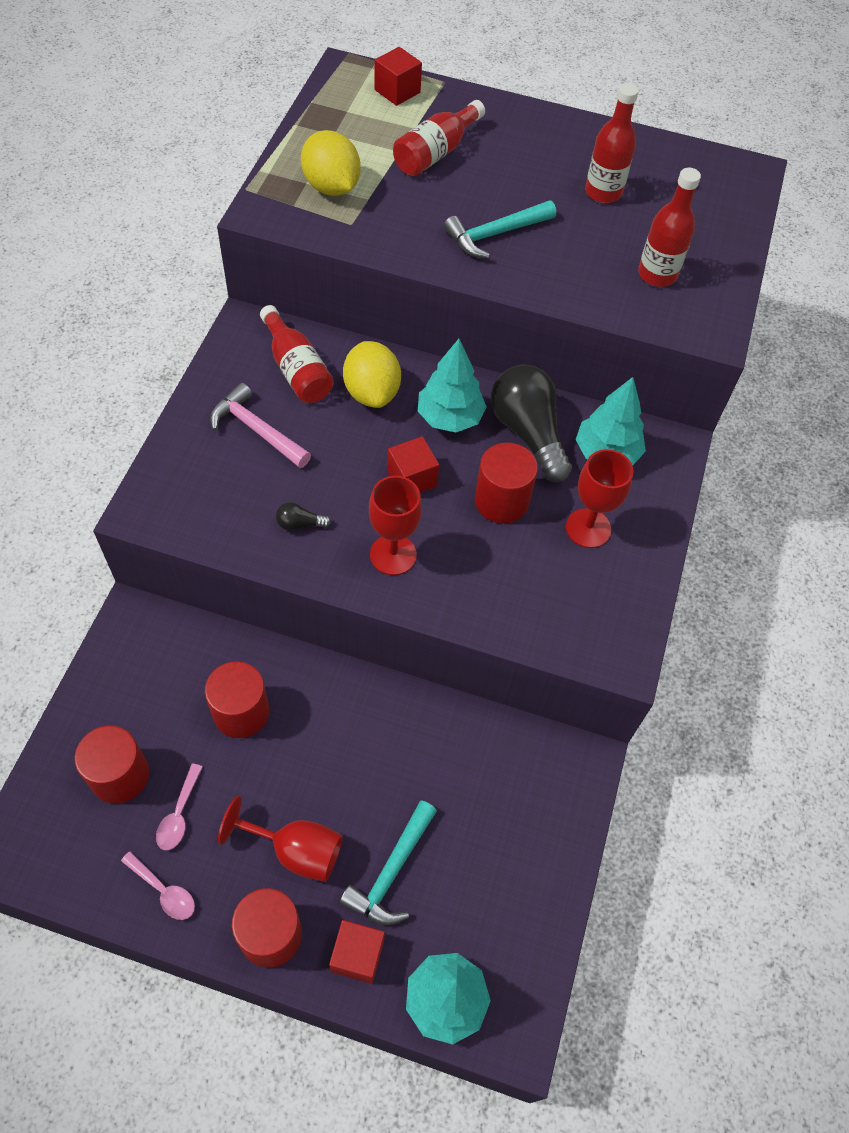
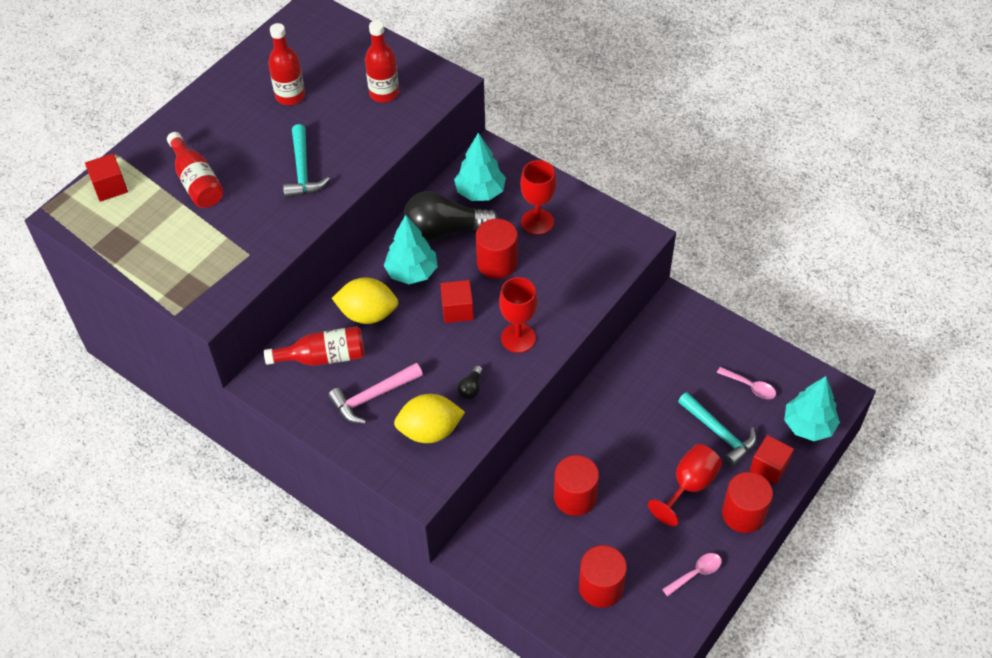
camera: 65 degrees left, 5 degrees down
(179, 814) = (642, 553): pink spoon -> pink spoon (750, 386)
(331, 187) = (201, 257): yellow lemon -> yellow lemon (430, 431)

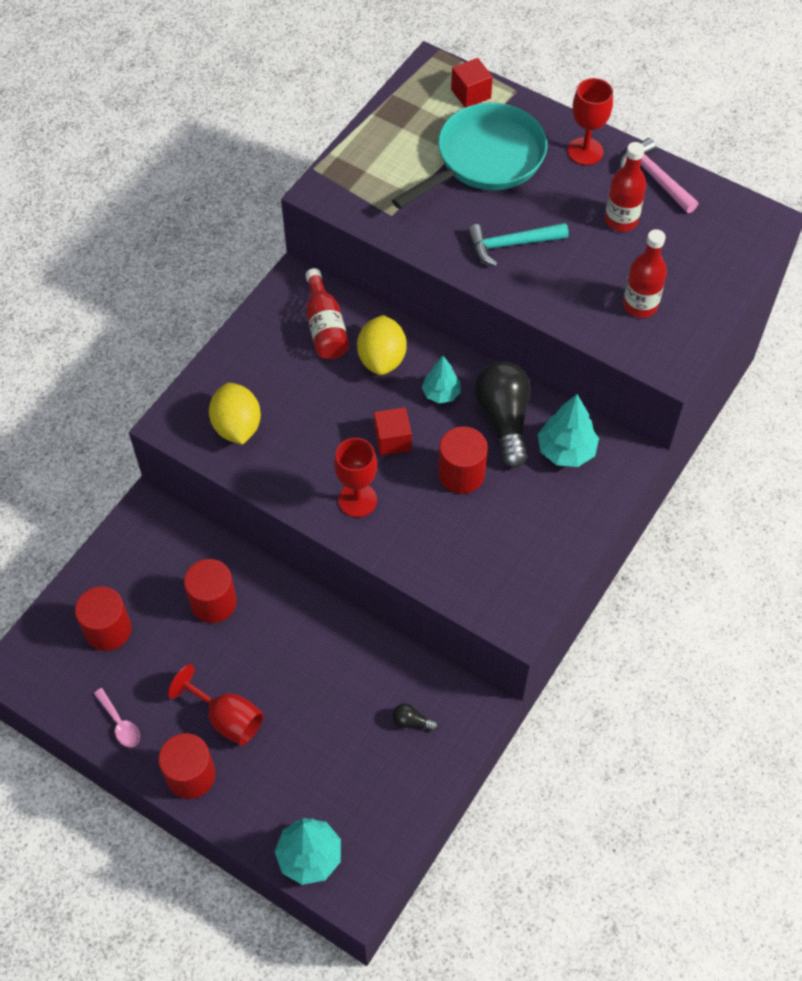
camera: 85 degrees right, 5 degrees up
(197, 182) = (485, 159): red bottle -> turquoise pan
(372, 397) = (277, 374): pink hammer -> pink hammer (655, 178)
(411, 272) = (441, 393): turquoise tree -> turquoise tree, size x0.66
(471, 388) = (290, 459): black light bulb -> black light bulb (412, 722)
(537, 222) = (527, 512): red goblet -> red goblet (585, 151)
(719, 433) = (296, 752): turquoise hammer -> none
(750, 386) = (362, 790): pink spoon -> none
(769, 467) = (252, 807): red cube -> none

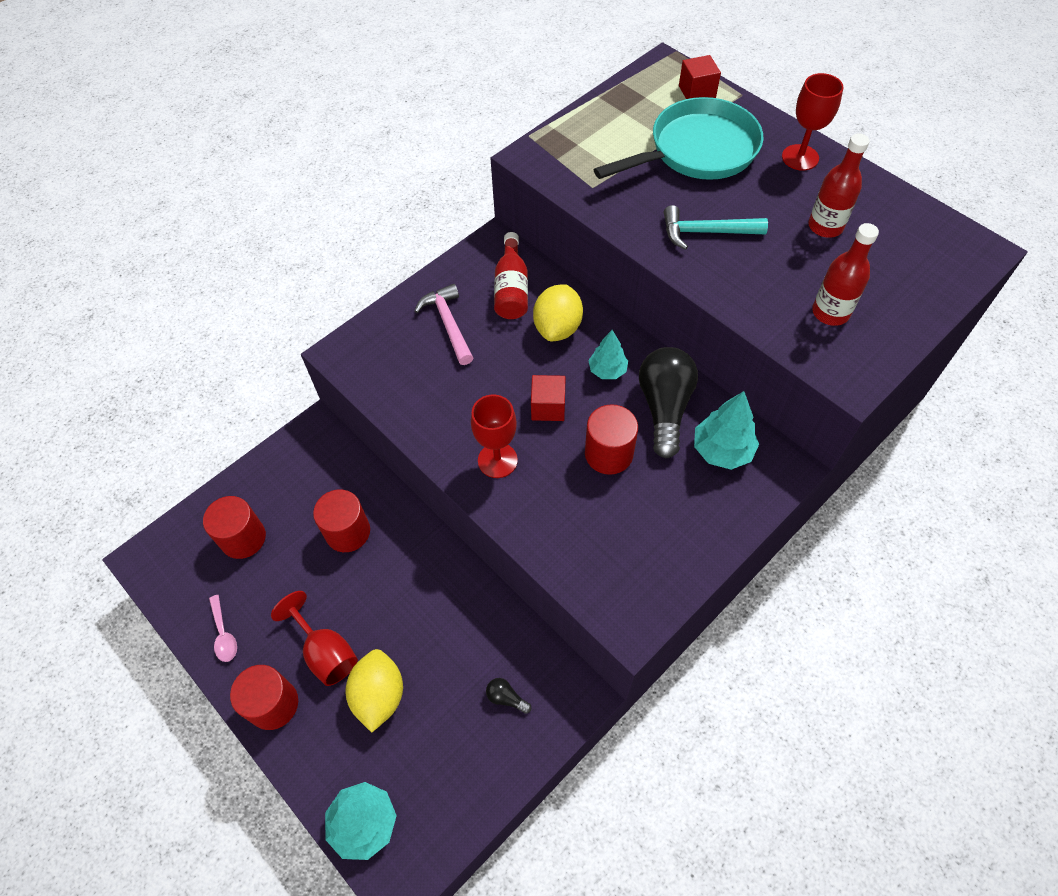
camera: 15 degrees right, 0 degrees up
(237, 427) = (402, 367): yellow lemon -> yellow lemon (379, 695)
(655, 178) = (868, 192): pink hammer -> pink hammer (448, 324)

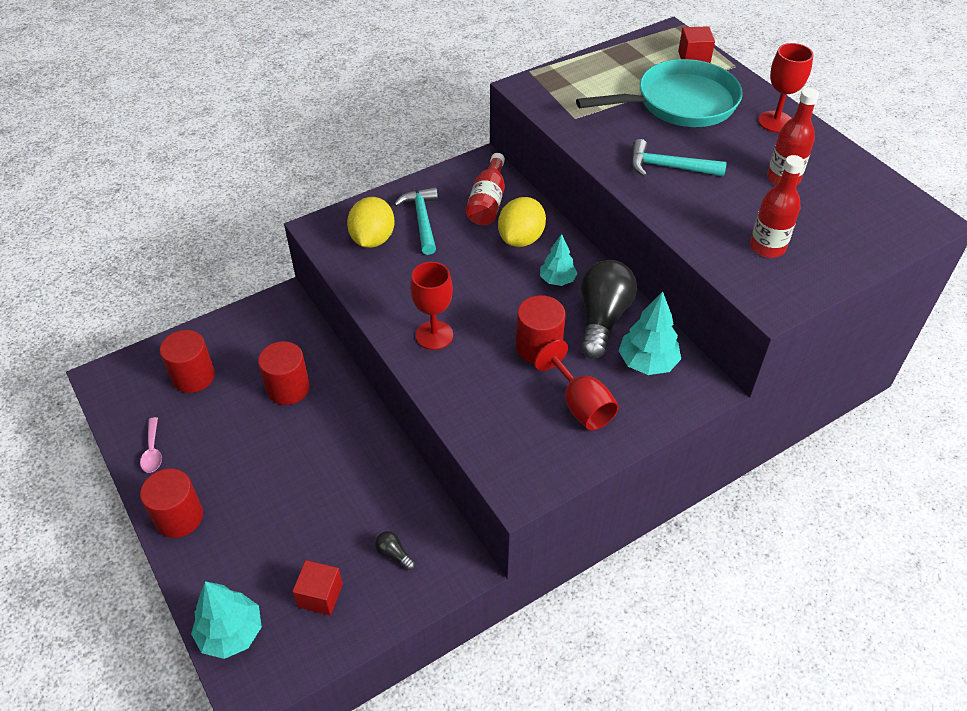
camera: 10 degrees right, 10 degrees down
(325, 652) = (239, 483): red goblet -> red goblet (580, 405)
(379, 695) = (276, 529): yellow lemon -> yellow lemon (372, 239)
(448, 324) = (422, 220): pink hammer -> turquoise hammer
(548, 407) = (493, 300): red cube -> red cube (320, 595)

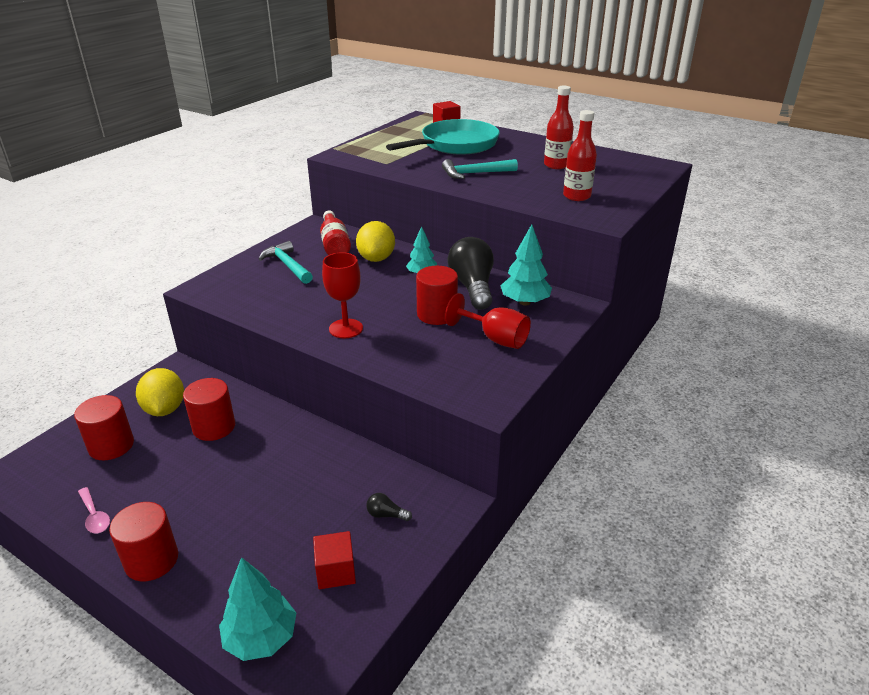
camera: 25 degrees left, 15 degrees down
(372, 239) = (252, 285): yellow lemon -> yellow lemon (165, 409)
(775, 122) = (526, 142): red goblet -> none

